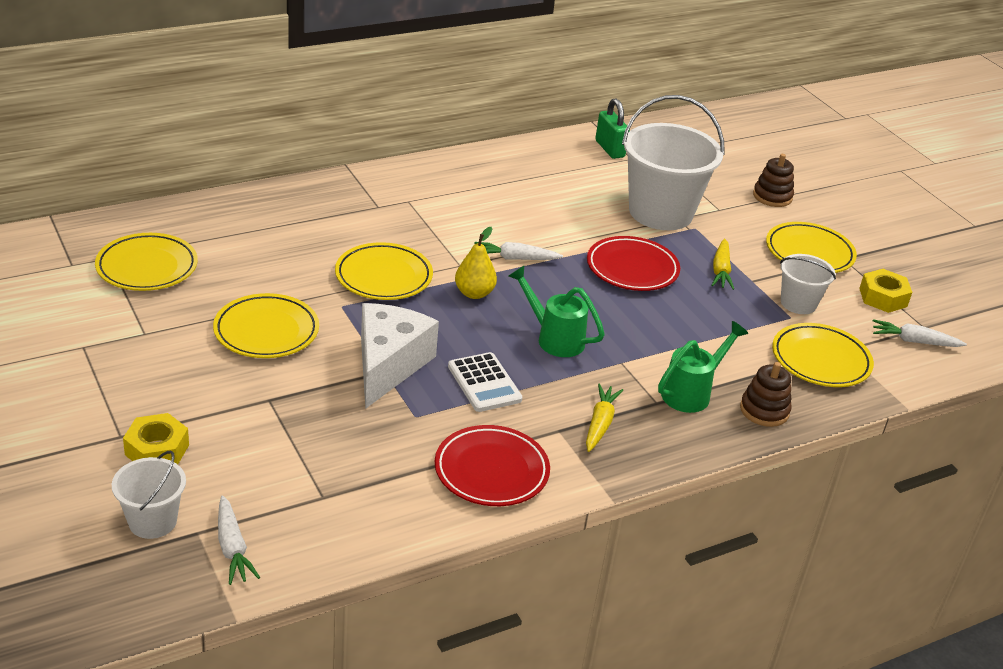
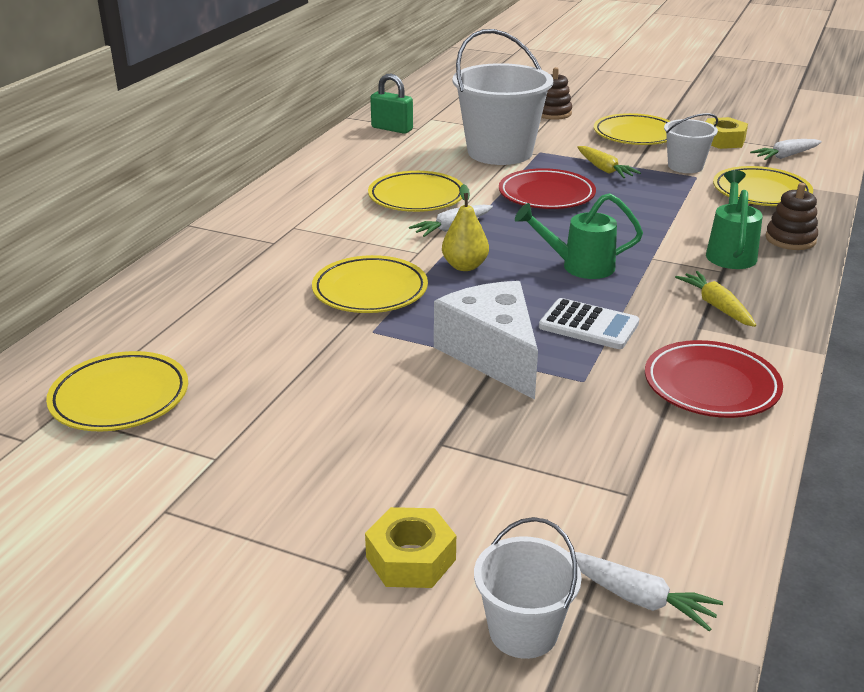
camera: 35 degrees left, 5 degrees down
(266, 331) = (339, 388): yellow plate -> yellow plate (416, 197)

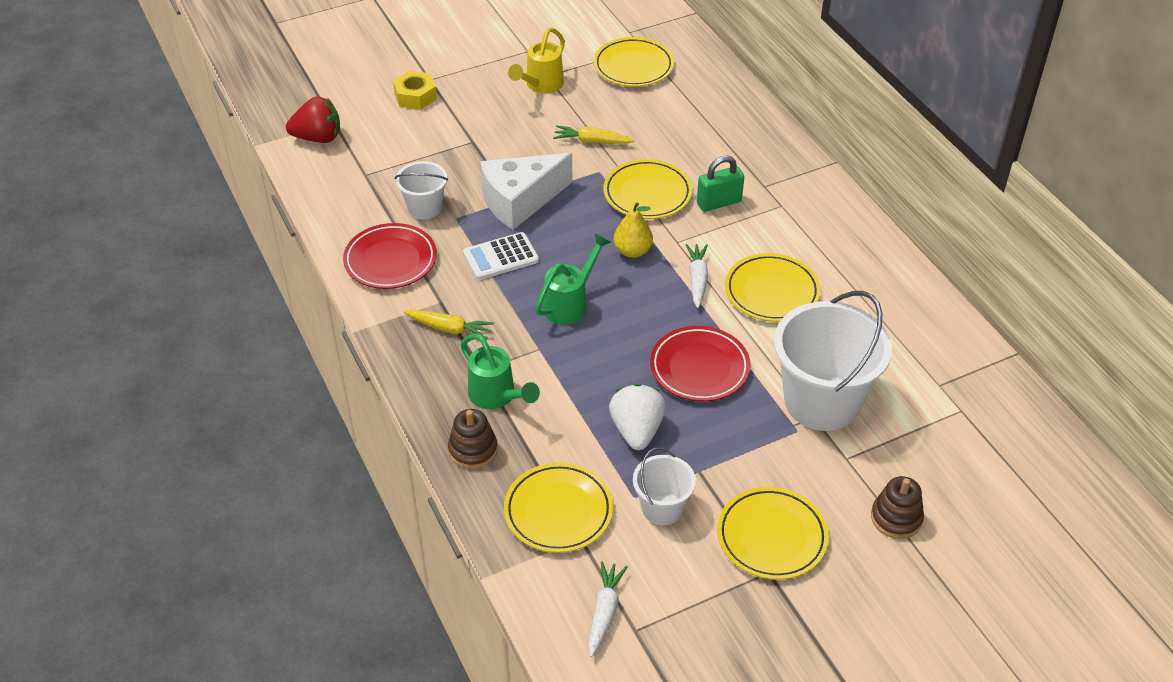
camera: 130 degrees right, 15 degrees up
(247, 451) = (540, 85): none -> yellow watering can
(392, 129) = (953, 365): green padlock -> green padlock (719, 203)
(493, 354) = (520, 201): white cheese -> white cheese turned 135 degrees clockwise
(523, 631) = (345, 102): white bucket -> white bucket (424, 208)
(604, 169) = (712, 444): yellow carrot -> yellow carrot (592, 141)
(638, 598) = (318, 138): white carrot -> red strawberry
(646, 194) = (637, 430): none -> white strawberry
(723, 140) = (690, 598): yellow nut -> none

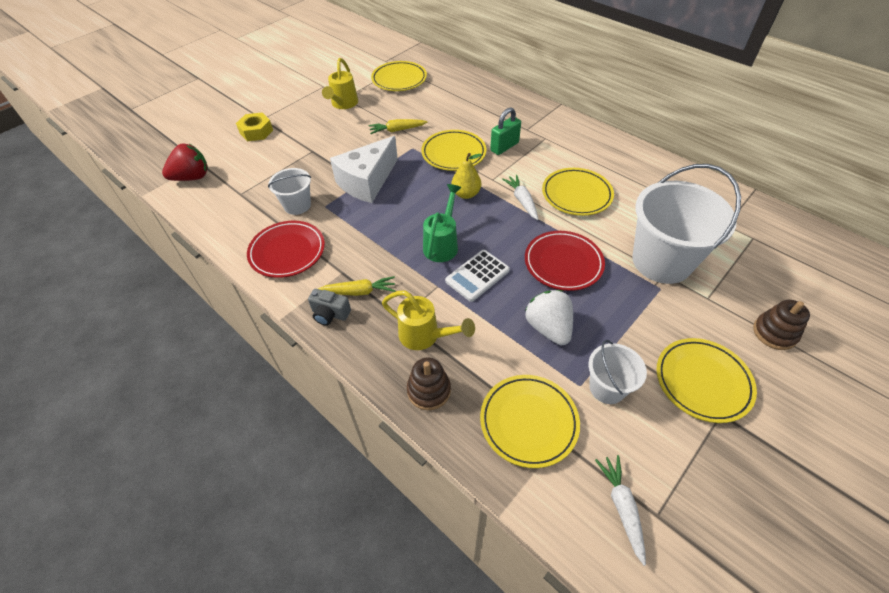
camera: 20 degrees left, 5 degrees up
(407, 342) = (330, 314): none -> grey camera
(497, 397) = (425, 336): green watering can -> yellow watering can
(501, 257) = (372, 225): white calculator -> white calculator (477, 275)

